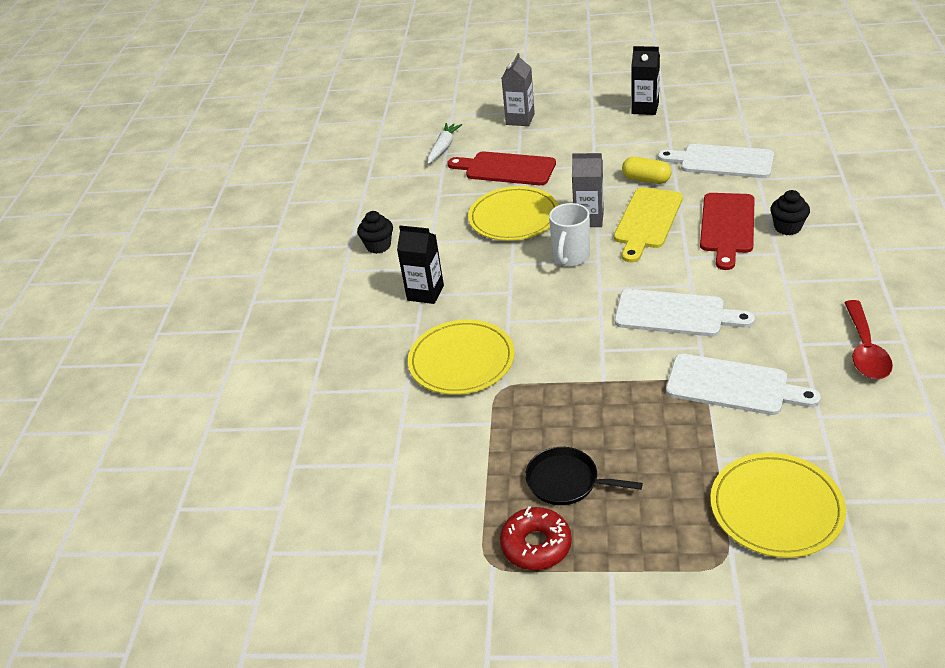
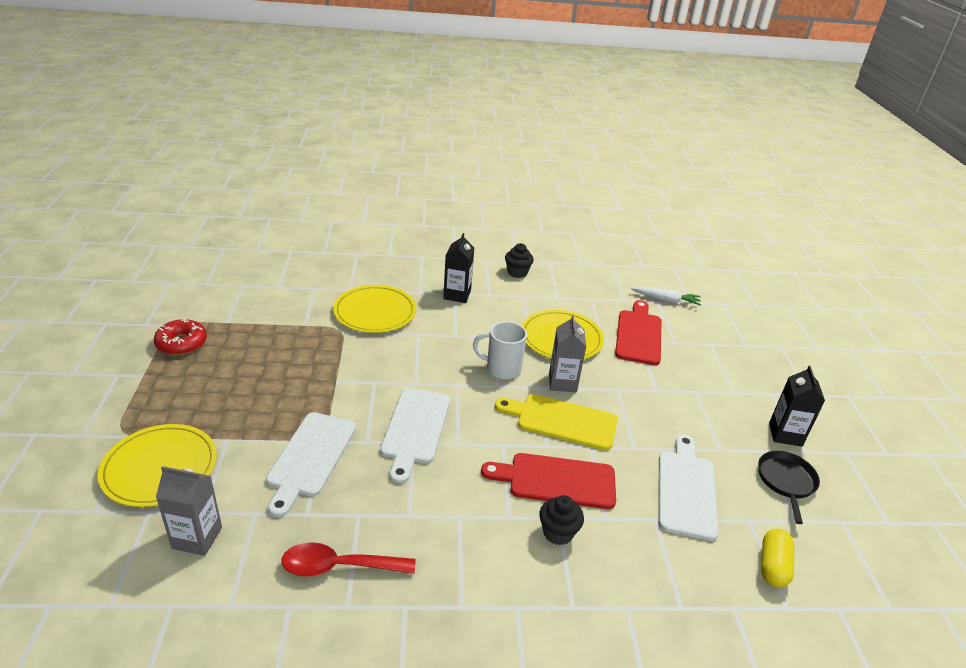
camera: 75 degrees right, 5 degrees down
(520, 119) = (730, 344): grey carton -> grey carton (197, 538)
(566, 481) = (234, 358): black pan -> black pan (786, 481)
(646, 179) = (637, 425): yellow capsule -> yellow capsule (773, 566)

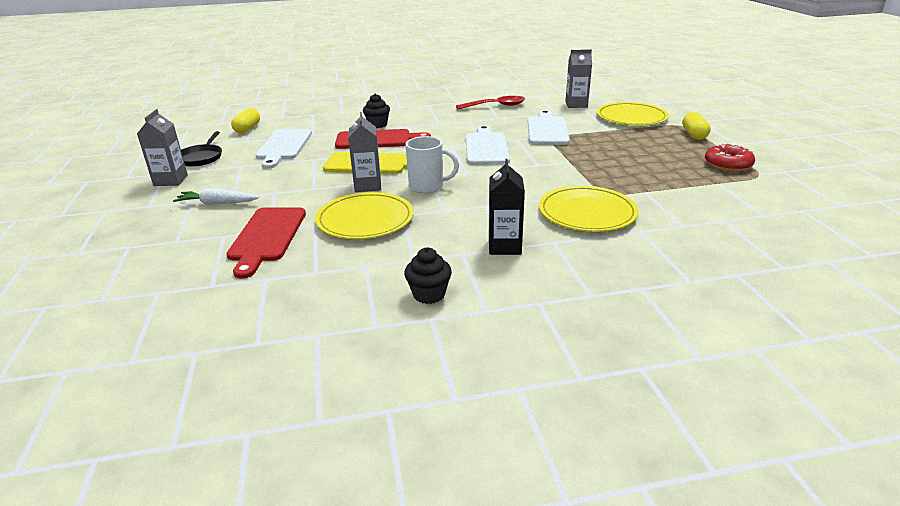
camera: 175 degrees right, 5 degrees down
(137, 403) = (694, 134): none -> yellow capsule
(666, 300) = (196, 289): white carrot -> white carrot (217, 203)
(785, 434) = (170, 180): black carton -> grey carton

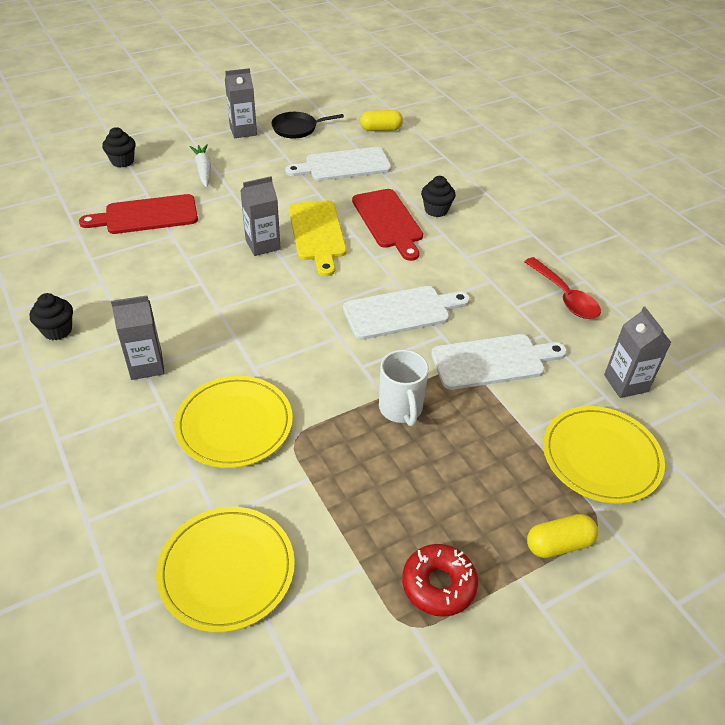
camera: 70 degrees right, 15 degrees up
(140, 247) = (122, 161): none -> black cupcake
(365, 219) = (188, 262): yellow plate -> yellow plate (226, 570)
(428, 187) = (271, 286): white mug -> white mug (401, 409)
(504, 246) = (146, 365): black carton -> grey carton

